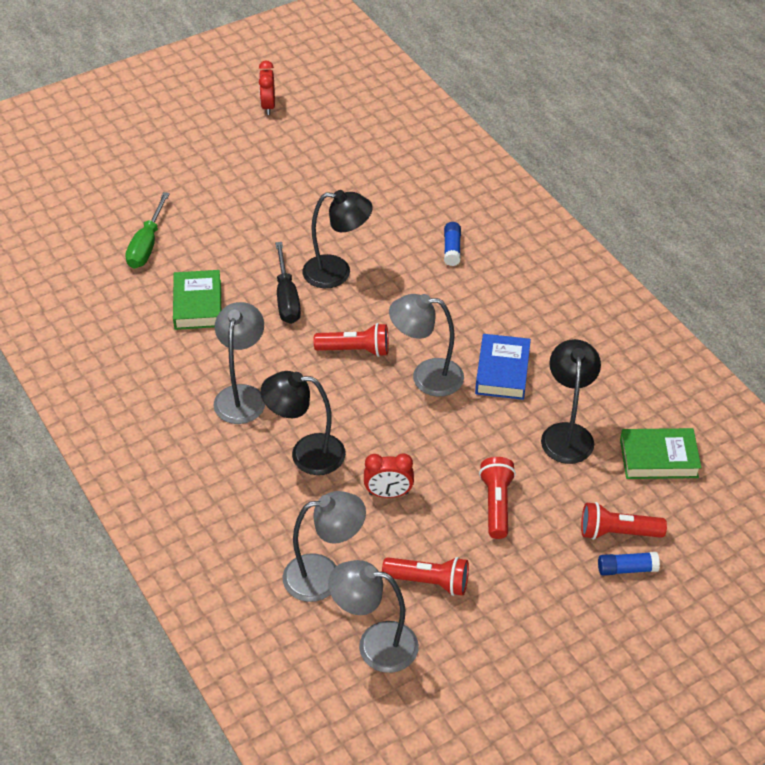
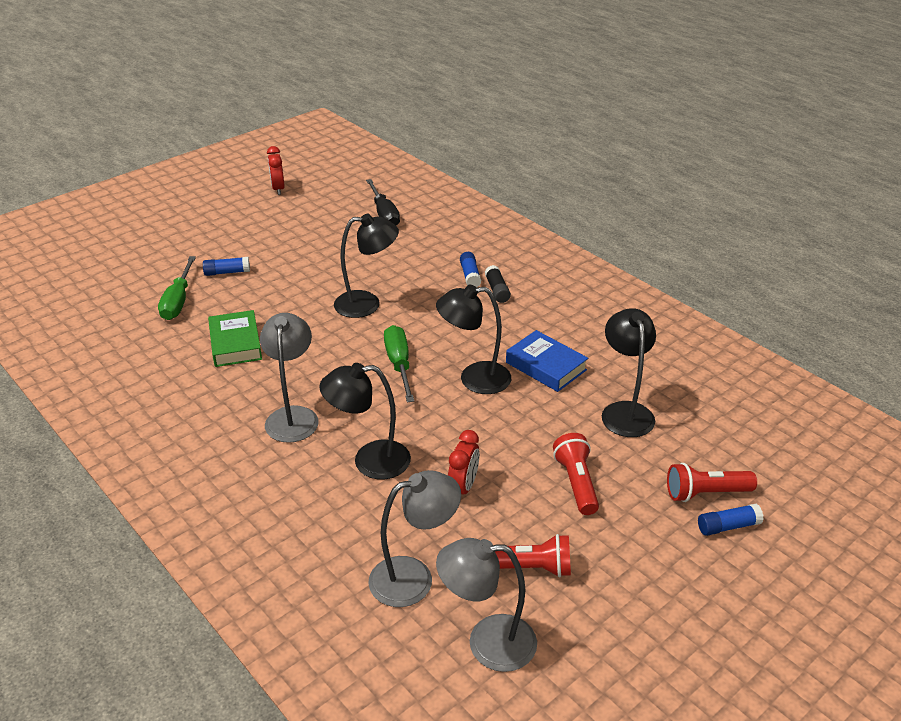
camera: 10 degrees left, 10 degrees down
(200, 214) = (227, 272): none -> blue glue stick
(287, 298) = (323, 329): black screwdriver -> black screwdriver (384, 214)
(355, 350) = (399, 364): red flashlight -> green screwdriver
(388, 494) = (463, 487): red clock -> red clock turned 60 degrees counterclockwise
(426, 377) = (474, 379): grey lamp -> black lamp
(476, 271) = (497, 290): none -> black glue stick
(502, 371) = (546, 366): blue book -> blue book turned 45 degrees counterclockwise
(658, 458) = (719, 422): green book -> none

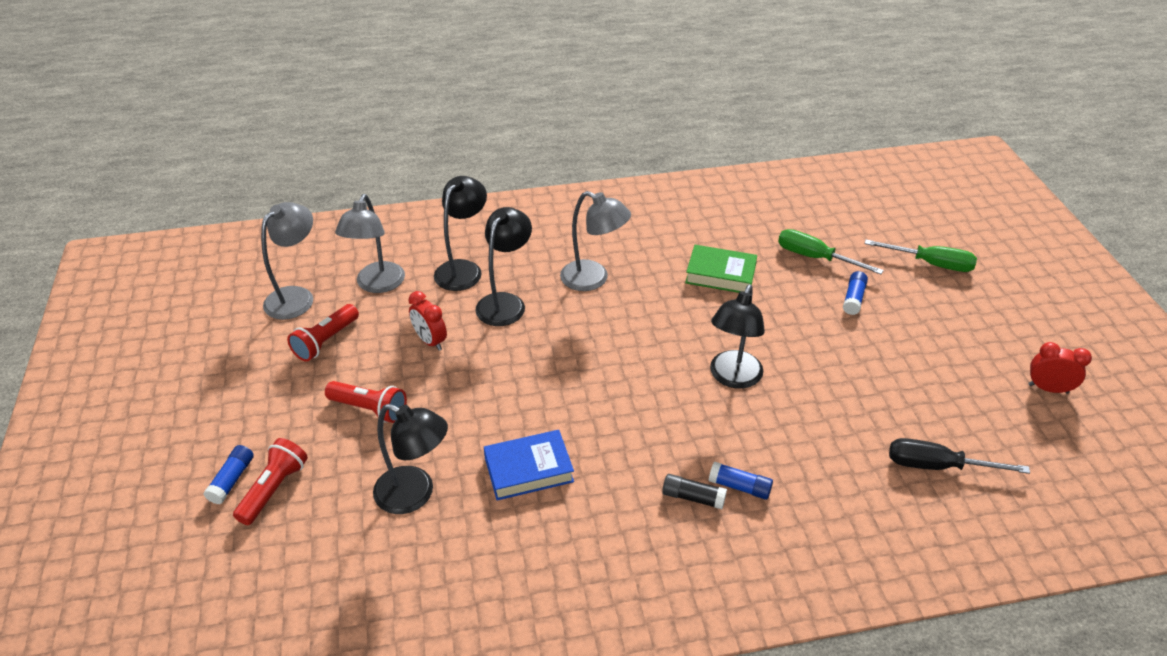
camera: 120 degrees right, 5 degrees up
(399, 364) = (614, 363): green screwdriver -> green screwdriver (931, 264)
(474, 379) = (553, 406): black lamp -> black lamp (463, 269)

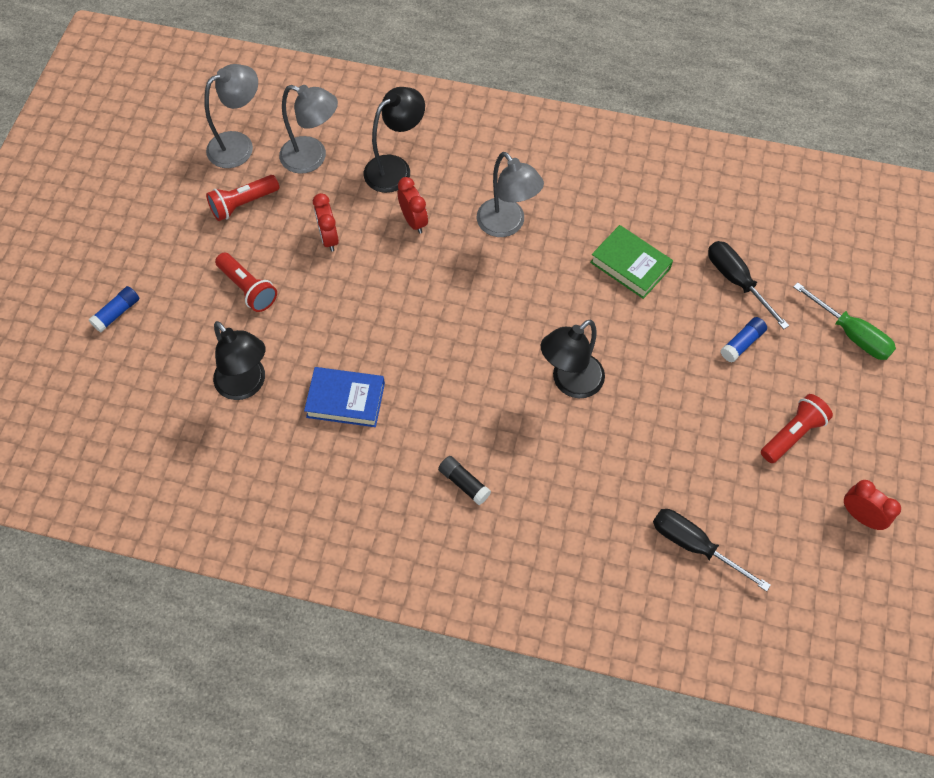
camera: 25 degrees right, 20 degrees up
(274, 489) = (144, 335): red flashlight -> red flashlight (792, 434)
(377, 285) = (312, 158): grey lamp -> grey lamp turned 105 degrees counterclockwise
(505, 302) = (414, 221): black lamp -> red clock
(739, 487) = (508, 490): blue glue stick -> none
(815, 258) = (736, 281): green screwdriver -> black screwdriver

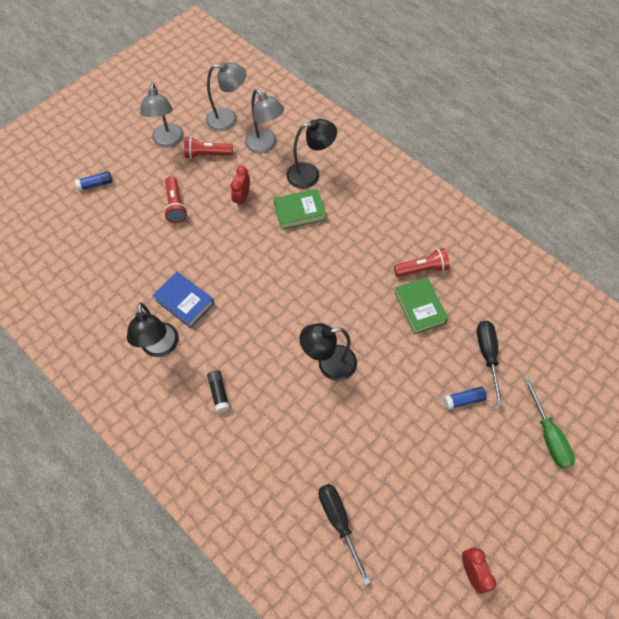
camera: 30 degrees right, 0 degrees up
(246, 385) = (135, 263): black lamp -> black lamp (160, 347)
(414, 221) = (299, 212): red clock -> green book
(507, 225) = (356, 242): grey lamp -> grey lamp (168, 141)
(792, 434) = (459, 483): red flashlight -> red flashlight (422, 269)

